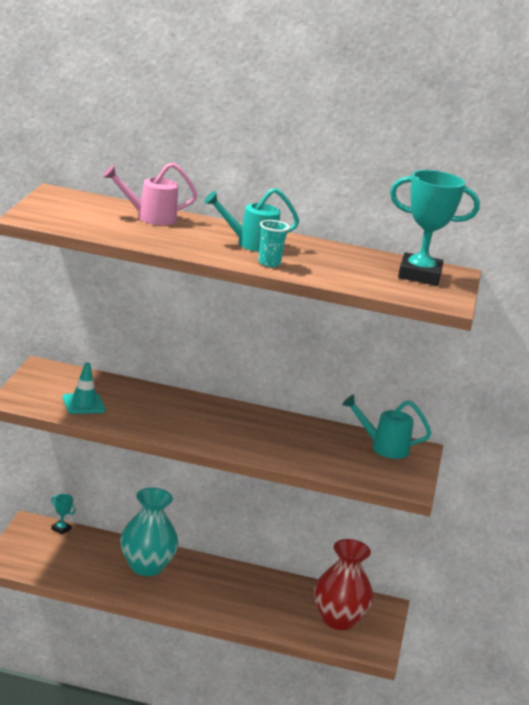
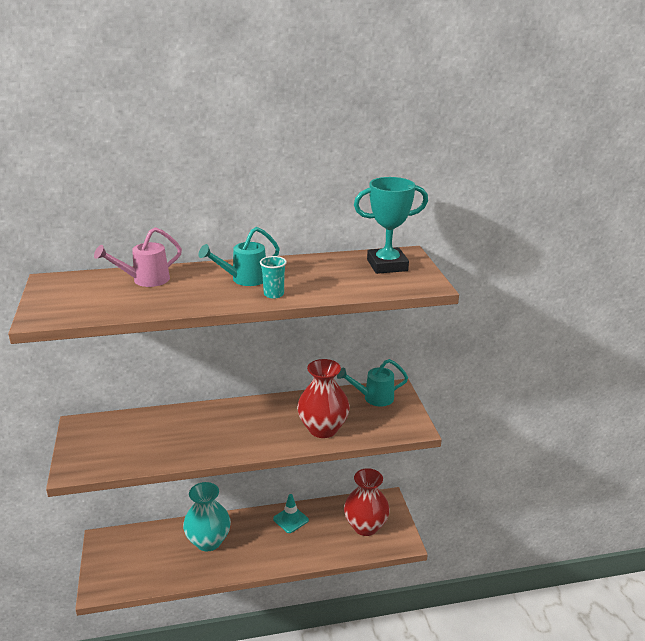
camera: 20 degrees left, 5 degrees up
(61, 529) = (126, 534): turquoise trophy -> none
(83, 404) = (131, 450): turquoise traffic cone -> turquoise traffic cone (290, 519)
(301, 453) = (323, 429): none -> red vase

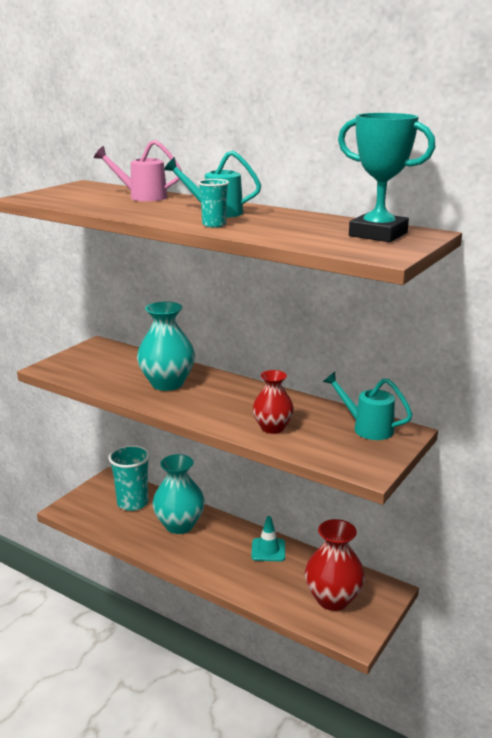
camera: 45 degrees right, 5 degrees down
(149, 547) = (132, 503): none -> turquoise cup
(198, 432) = (167, 383): none -> turquoise vase
(323, 429) = (272, 428): red vase -> red vase, size x0.64

